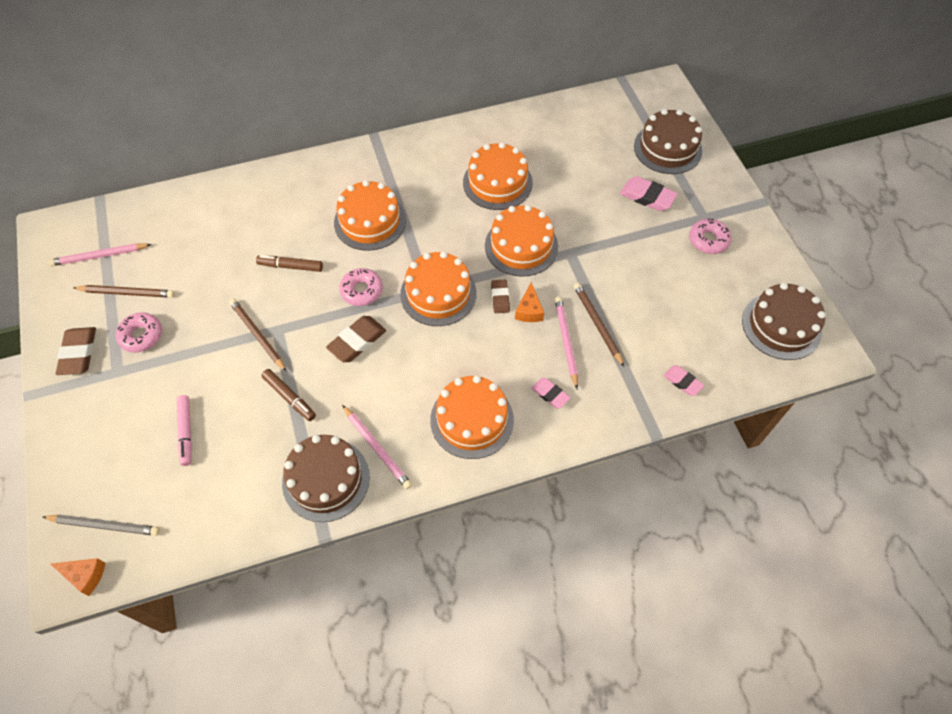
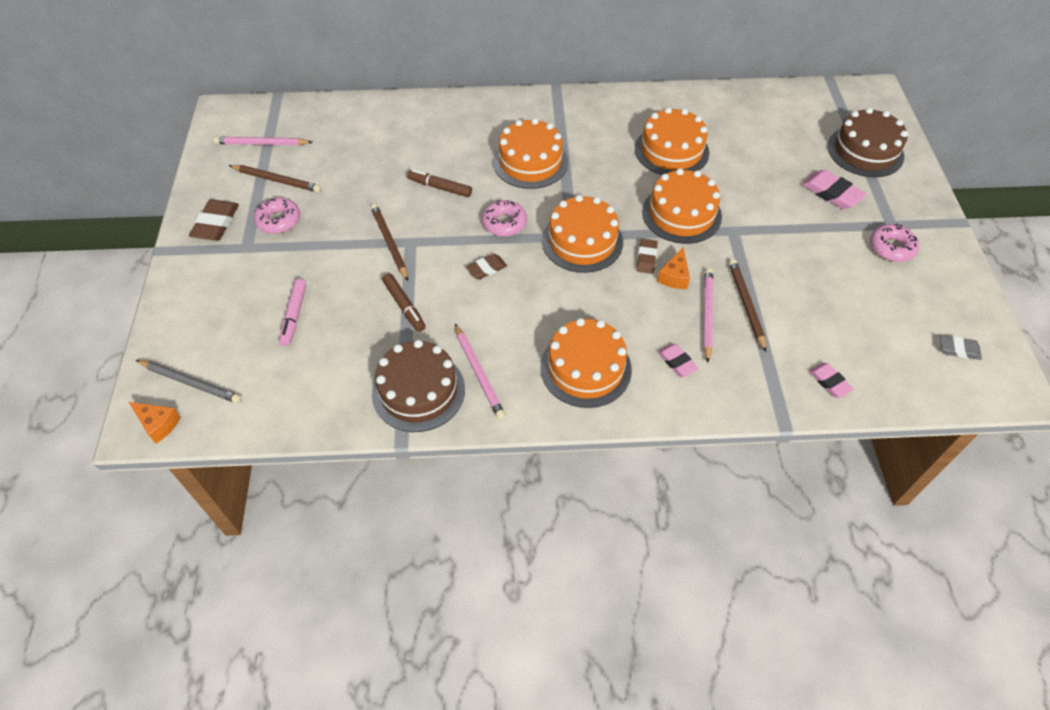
camera: 15 degrees right, 5 degrees down
(357, 341) = (486, 269): brown eraser -> brown eraser, size x0.63
(781, 326) = (958, 349): brown cake -> grey eraser

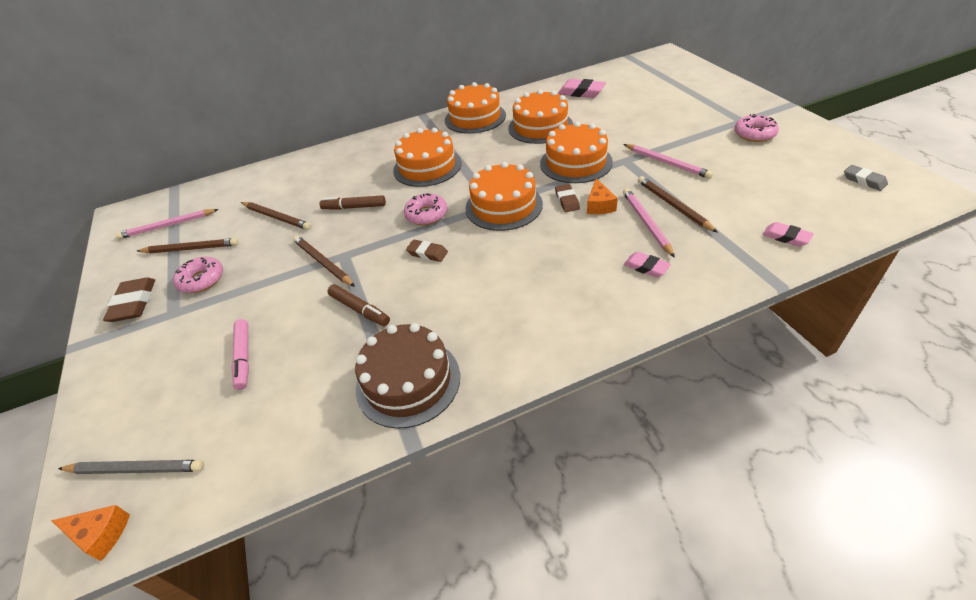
camera: 15 degrees left, 10 degrees down
(364, 172) = (276, 217): none -> brown pencil
(479, 373) = (464, 342): pink pencil -> pink pencil (666, 163)
(486, 269) = (427, 253): brown eraser -> brown eraser turned 75 degrees clockwise
(585, 368) = (566, 301): orange cake -> orange cake (475, 118)
(831, 193) = (682, 116): pink eraser -> pink eraser (581, 92)
(865, 151) = (686, 86): brown cake -> none
(958, 349) = (864, 180): grey eraser -> grey eraser turned 60 degrees clockwise

